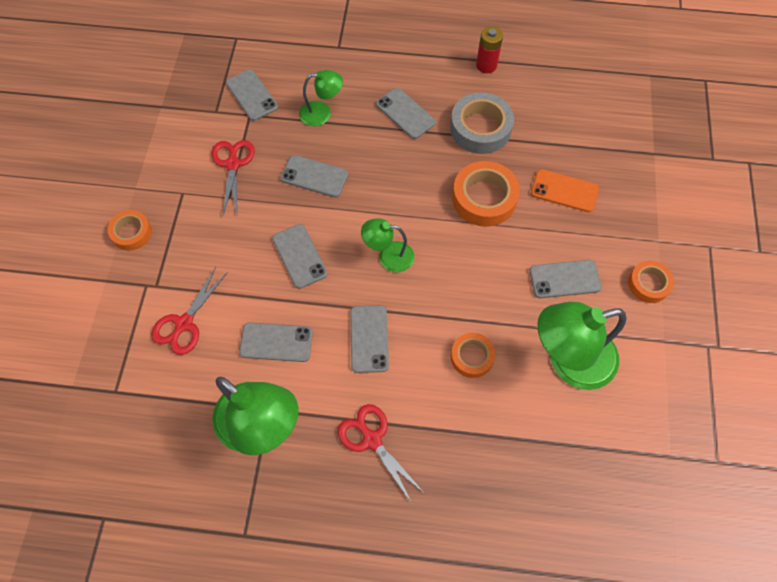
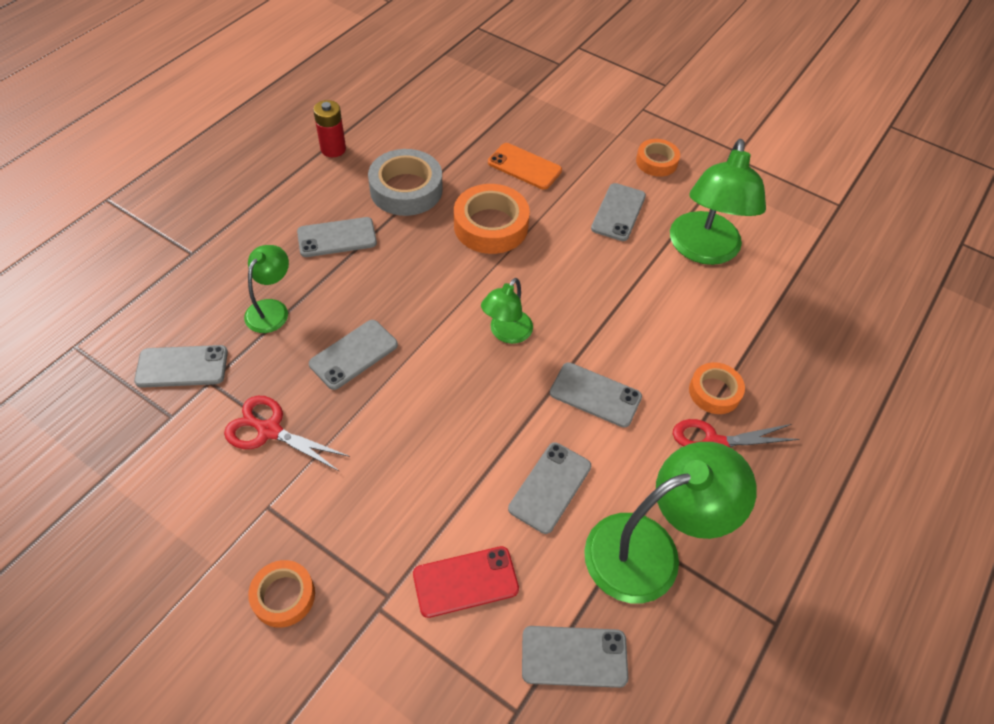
camera: 65 degrees left, 10 degrees down
(184, 323) = (465, 581): red scissors -> red phone
(299, 256) = (451, 415): grey phone -> grey phone (574, 656)
(472, 357) = (662, 318): orange tape -> orange tape (714, 392)
(564, 191) = (524, 166): orange phone -> orange phone turned 75 degrees clockwise

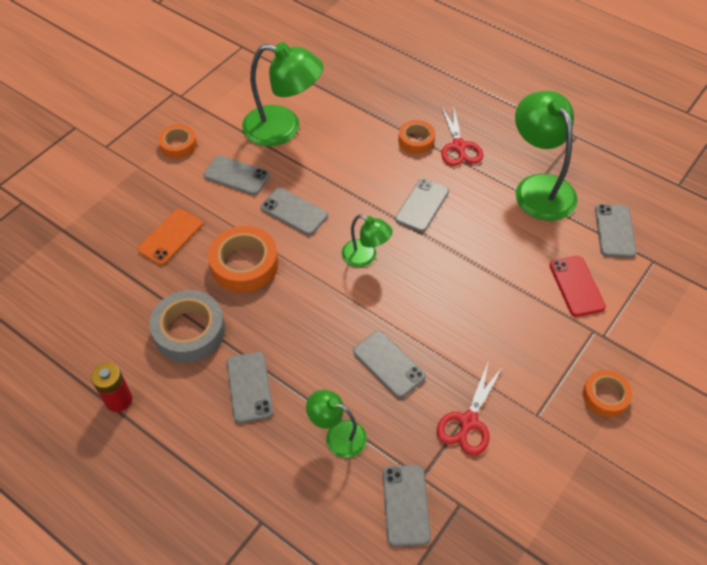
camera: 85 degrees left, 0 degrees up
(550, 487) = (500, 236): grey phone -> grey phone (294, 211)

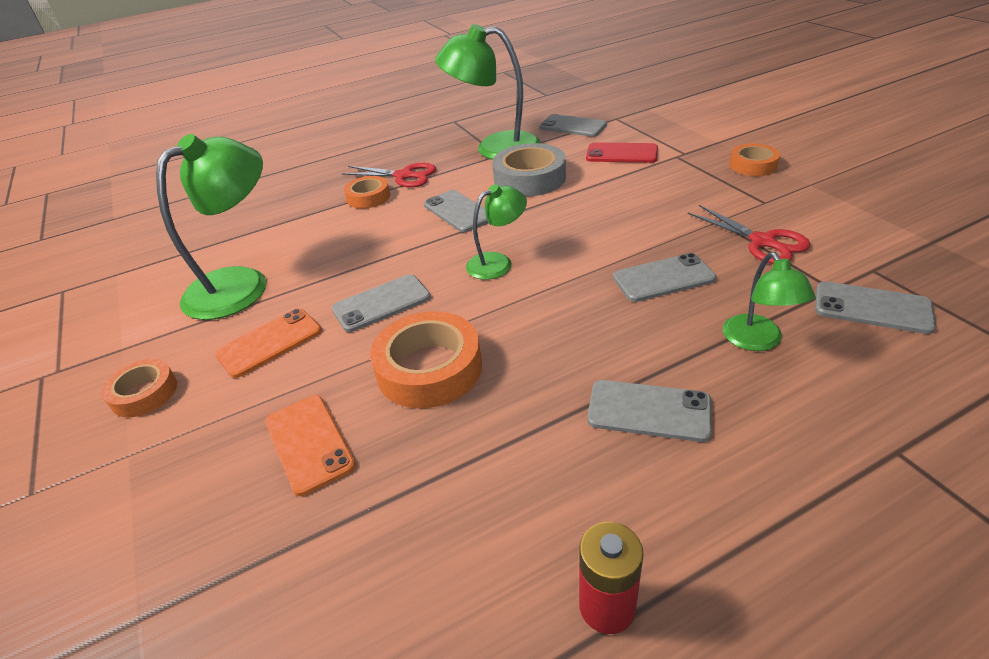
camera: 60 degrees left, 15 degrees down
(189, 331) = (510, 460): grey tape -> grey tape (529, 178)
(236, 175) = (269, 343): grey phone -> orange phone
(338, 435) = (757, 341): green lamp -> green lamp turned 60 degrees counterclockwise

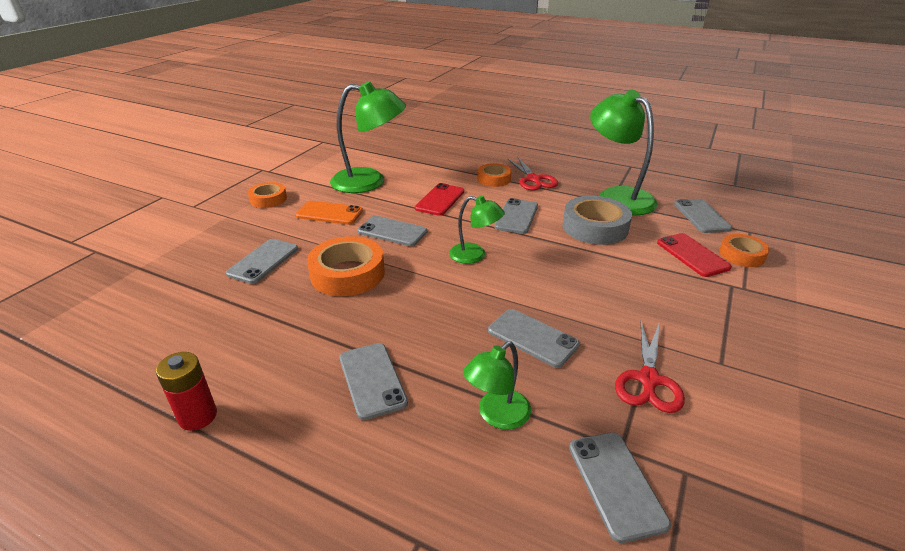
camera: 50 degrees right, 5 degrees down
(309, 443) = (263, 261): orange phone -> grey phone
(360, 246) = (440, 200): none -> red phone
(753, 165) = (781, 336): orange tape -> orange tape (742, 255)

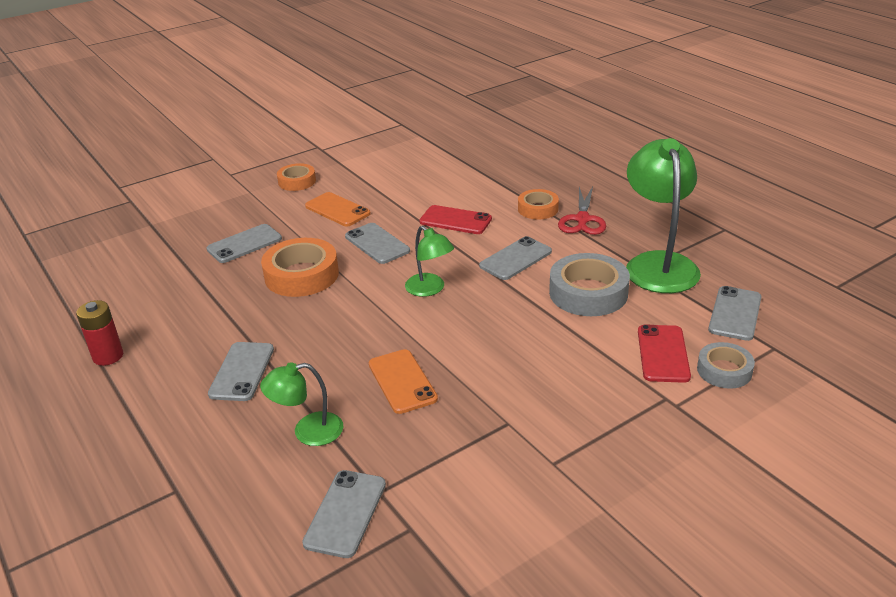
camera: 30 degrees right, 0 degrees up
(369, 182) = (405, 183): green lamp -> none
(440, 200) = (455, 220): red phone -> red phone turned 60 degrees clockwise
(532, 337) = (402, 381): grey phone -> orange phone
(648, 379) = (465, 451): red scissors -> none
(742, 255) = (724, 370): orange tape -> grey tape

